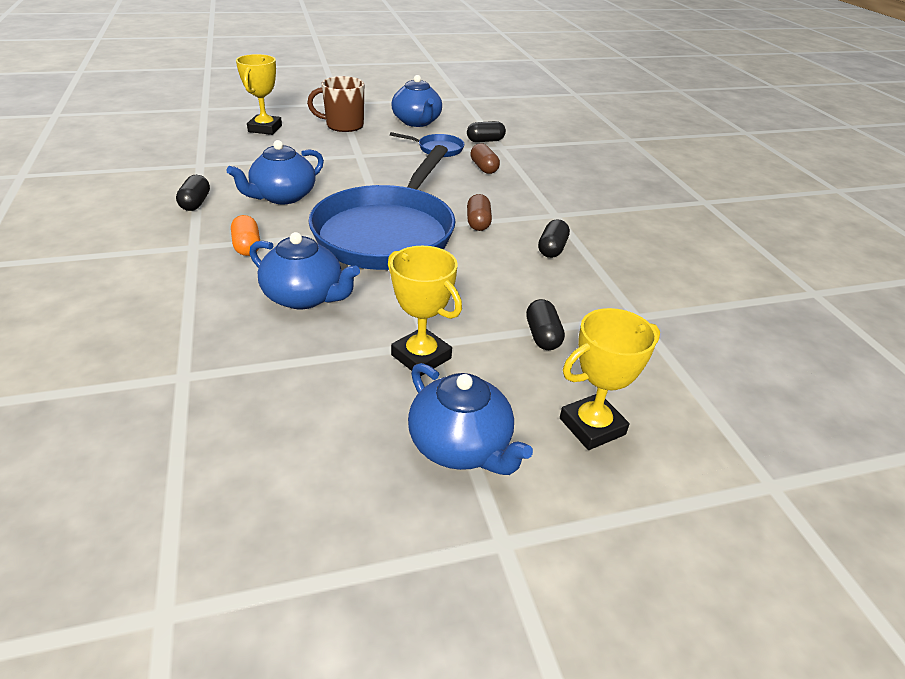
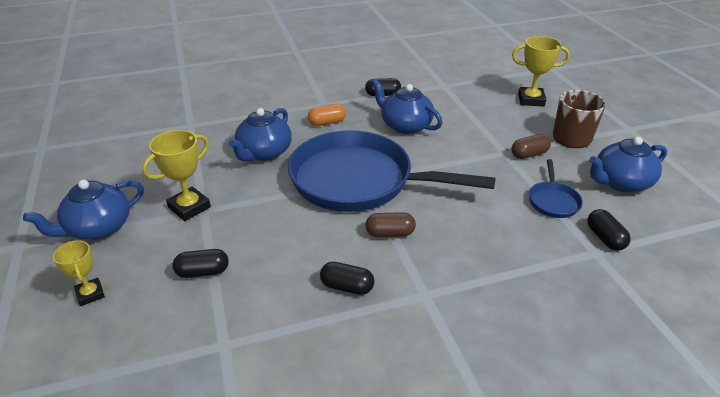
camera: 90 degrees right, 0 degrees up
(484, 168) = (522, 237): brown capsule -> brown capsule (529, 154)
(592, 426) = (90, 294): yellow trophy -> yellow trophy, size x0.64

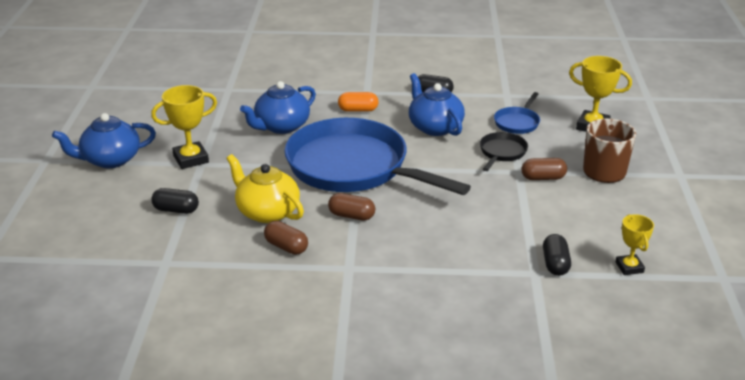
camera: 20 degrees right, 5 degrees down
(90, 294) = (84, 206): yellow trophy -> yellow trophy (629, 267)
(303, 250) = (267, 212): none -> yellow teapot
(347, 287) = (286, 247): black capsule -> brown capsule
(478, 138) = (501, 152): none -> black pan
(553, 201) = (531, 223): blue pan -> blue pan (517, 122)
(620, 182) = (619, 222): blue teapot -> none

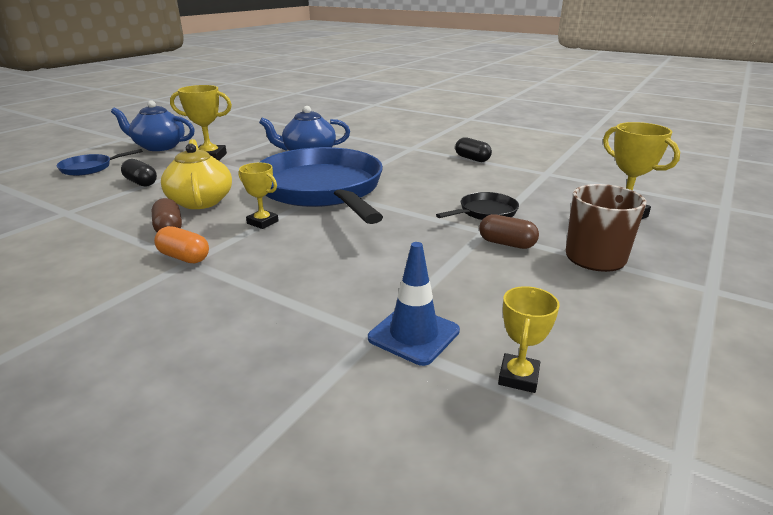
camera: 30 degrees right, 5 degrees down
(351, 216) = (262, 222): brown capsule -> yellow trophy
(358, 110) = (387, 156): orange capsule -> orange capsule (184, 257)
(434, 127) = (440, 180): blue teapot -> none
(517, 122) = (533, 194): blue pan -> blue pan (90, 168)
(555, 264) = (413, 334): black capsule -> blue traffic cone

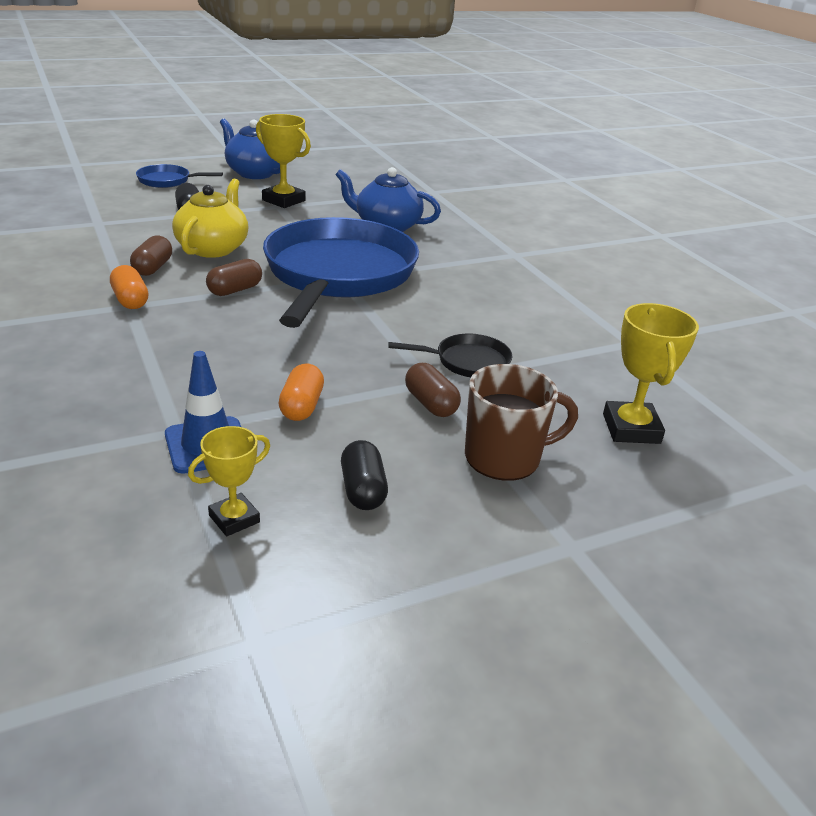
camera: 30 degrees right, 5 degrees up
(262, 222) = (235, 290): yellow trophy -> brown capsule
(434, 278) = (301, 406): none -> orange capsule
(472, 159) = (566, 292): black capsule -> black capsule (363, 490)

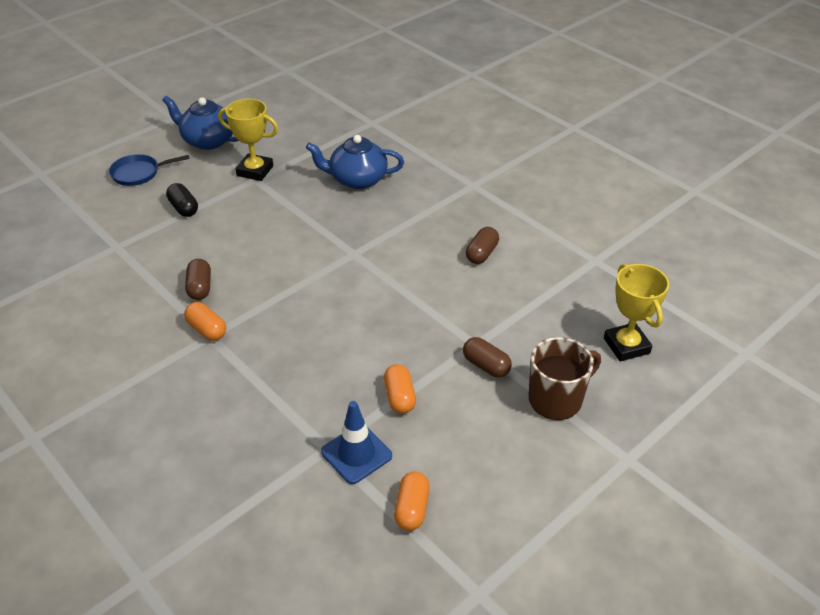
camera: 15 degrees left, 10 degrees up
(213, 248) = (233, 249): yellow teapot -> none
(234, 519) = (411, 509): yellow trophy -> orange capsule
(235, 290) = (281, 293): brown capsule -> brown capsule (481, 254)
(338, 275) = (350, 251): blue pan -> none
(363, 490) = (480, 457): black capsule -> none
(467, 361) = (491, 316): black pan -> none

